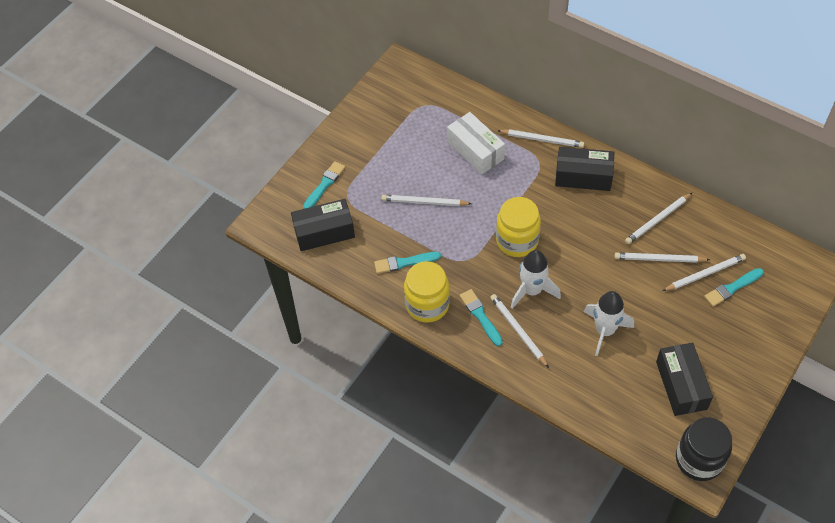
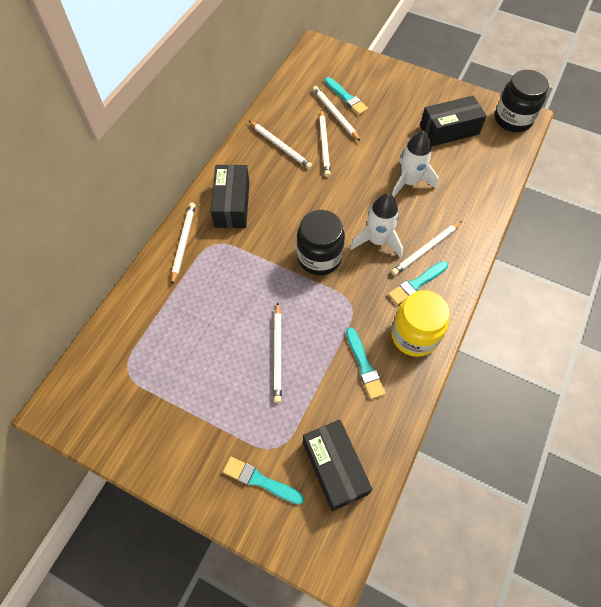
camera: 100 degrees left, 5 degrees up
(475, 150) = (200, 306): white box -> none
(517, 241) = (319, 257): yellow jar -> black jar

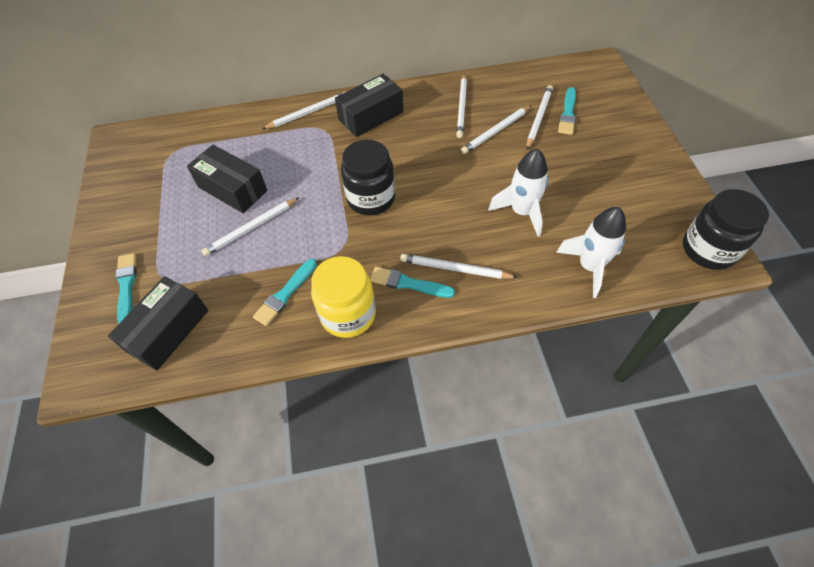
camera: 55 degrees right, 5 degrees down
(377, 241) = (428, 227): white rocket -> white rocket (589, 267)
(449, 130) = (624, 205): black box -> black box (232, 189)

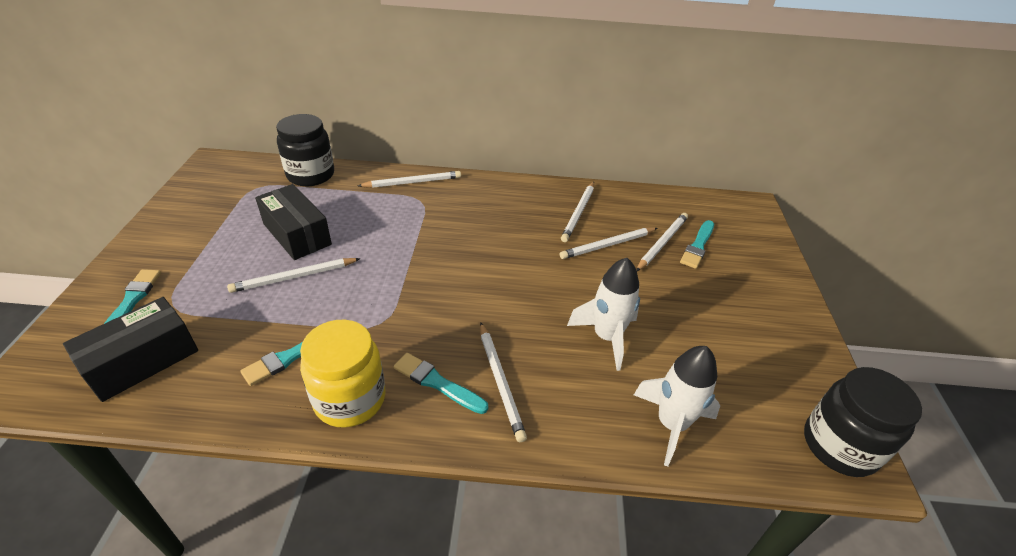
camera: 10 degrees right, 15 degrees down
(371, 116) = (476, 200): black box -> none
(371, 198) = (438, 279): black jar -> black jar (311, 175)
(455, 269) = (500, 381): white pencil -> white pencil turned 135 degrees counterclockwise

